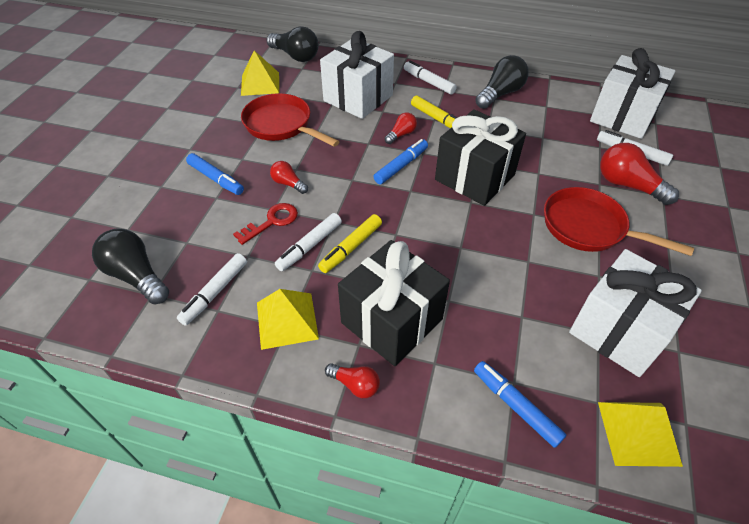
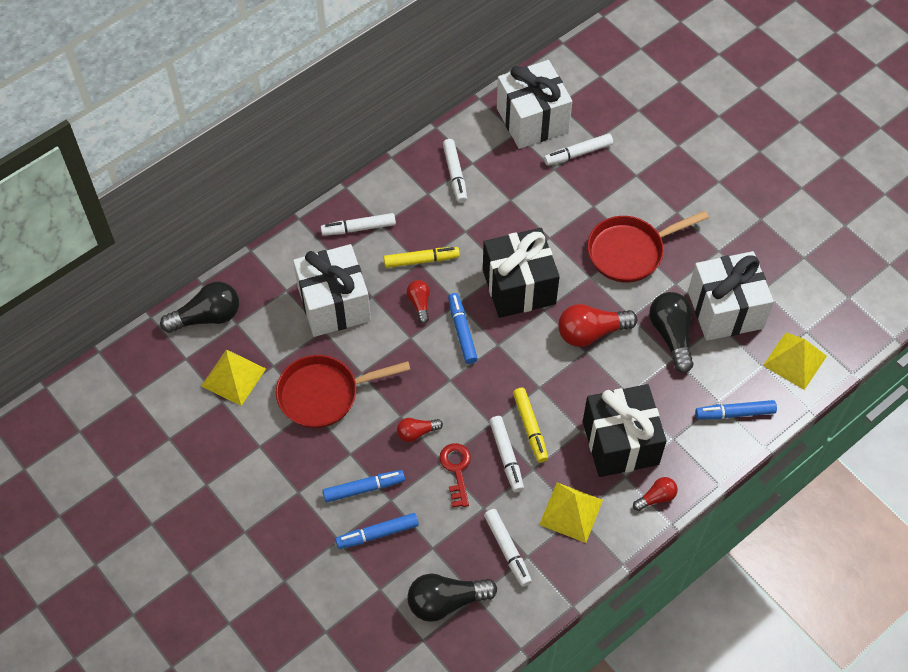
camera: 55 degrees left, 10 degrees up
(179, 204) = (377, 534): none -> blue marker
(500, 94) = (426, 184): black light bulb -> black light bulb (671, 335)
(526, 102) = (455, 174): none -> white marker
(628, 185) = (609, 188): red light bulb -> red light bulb (591, 332)

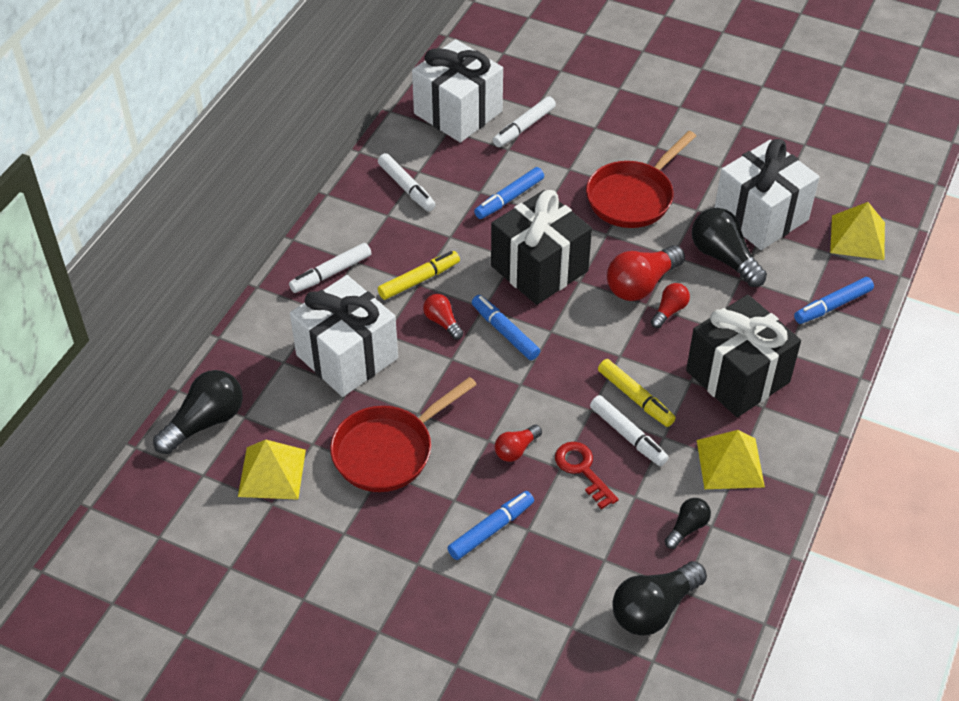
camera: 25 degrees left, 10 degrees down
(377, 534) = (535, 570): blue marker -> blue marker (509, 198)
(507, 550) = (687, 528): white marker -> black light bulb
(656, 497) = (807, 414): red light bulb -> red light bulb (669, 311)

